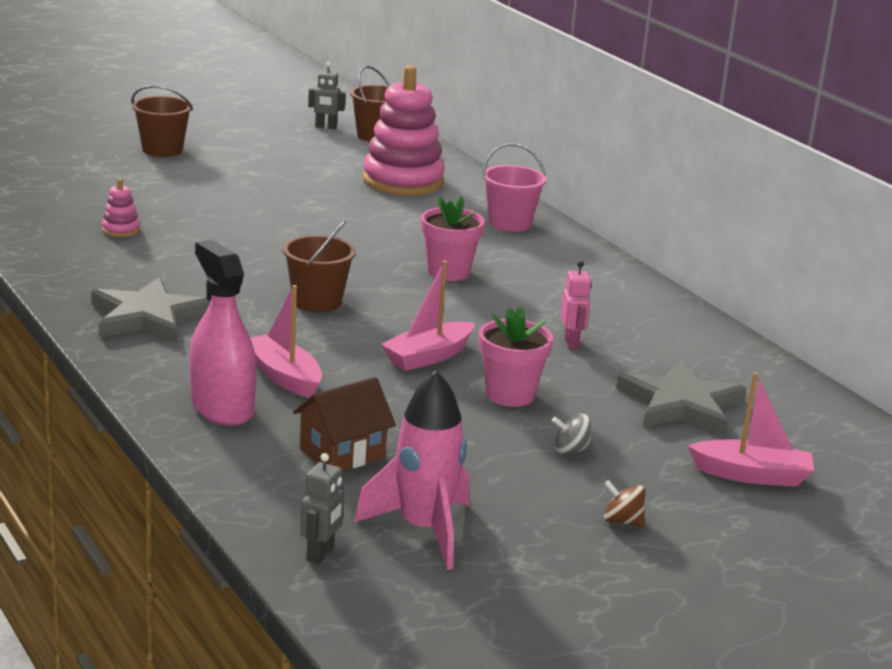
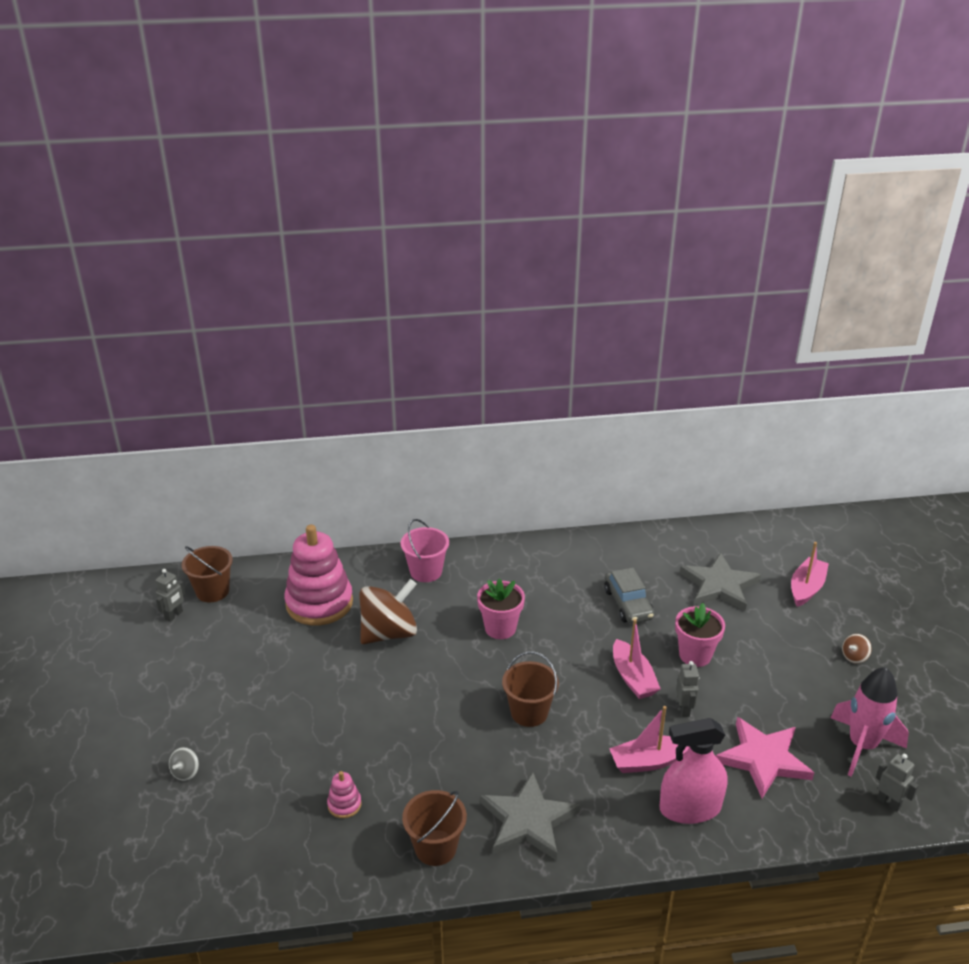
camera: 65 degrees left, 10 degrees up
(162, 150) = (166, 736): brown bucket -> brown bucket (435, 847)
(342, 453) = (763, 759): brown house -> pink star
(386, 218) = (389, 633): none -> brown spinning top
(396, 394) = (684, 709): none -> grey robot
(570, 450) = (770, 651): grey spinning top -> grey spinning top (186, 772)
(571, 343) = (628, 604): pink robot -> grey car

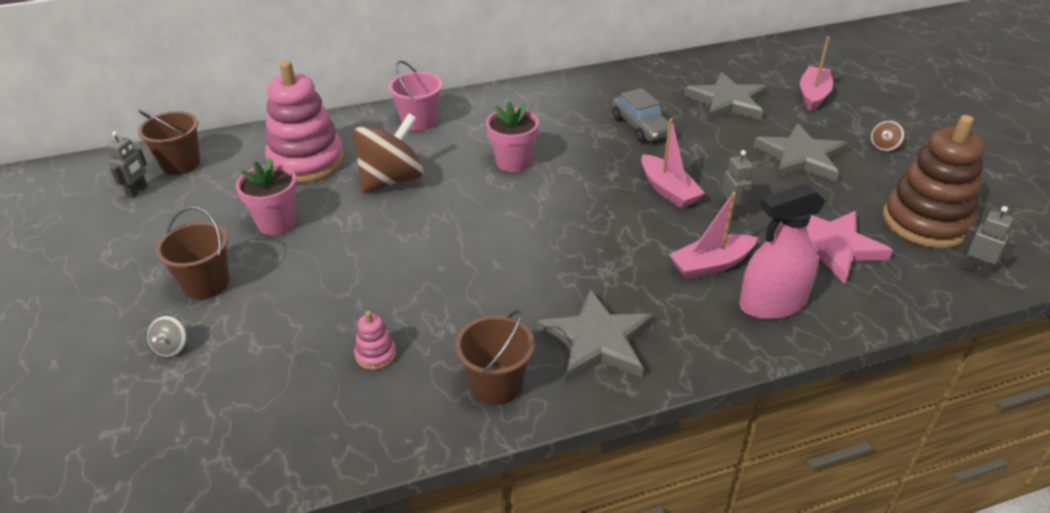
camera: 10 degrees left, 5 degrees up
(529, 712) = (567, 235): brown bucket -> brown bucket (206, 284)
(695, 655) = (725, 163): pink flower pot -> pink flower pot (276, 223)
(768, 659) = (800, 157): none -> grey star
(862, 746) = (925, 222): pink rocket -> brown stacking toy

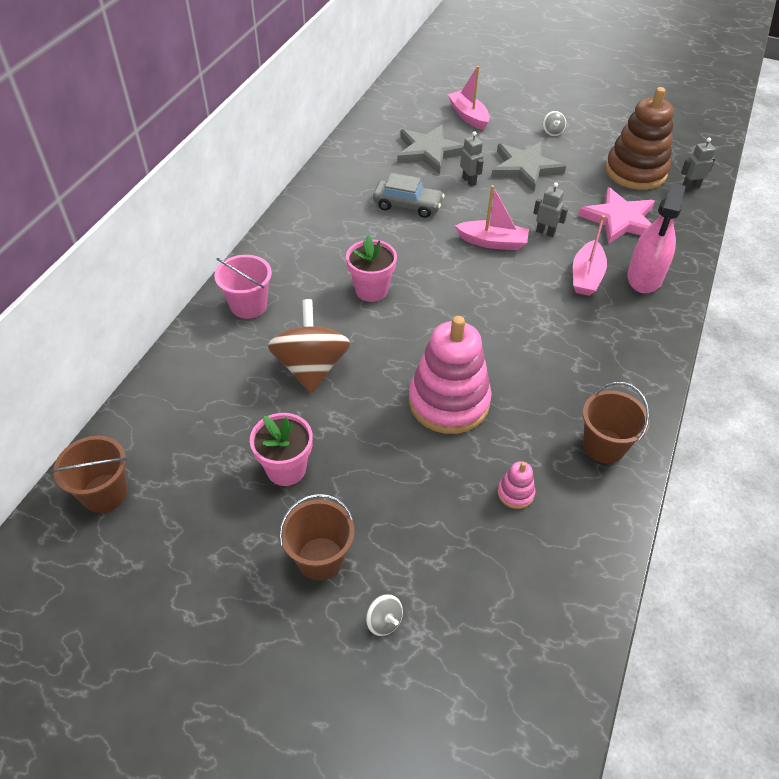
camera: 50 degrees left, 10 degrees up
(137, 191) = (111, 547): grey robot -> grey robot (469, 181)
(306, 162) = (217, 404): pink stacking toy -> pink stacking toy (448, 402)
(597, 341) = (607, 372): grey star -> none
(884, 146) = (552, 132): brown spinning top -> grey spinning top

